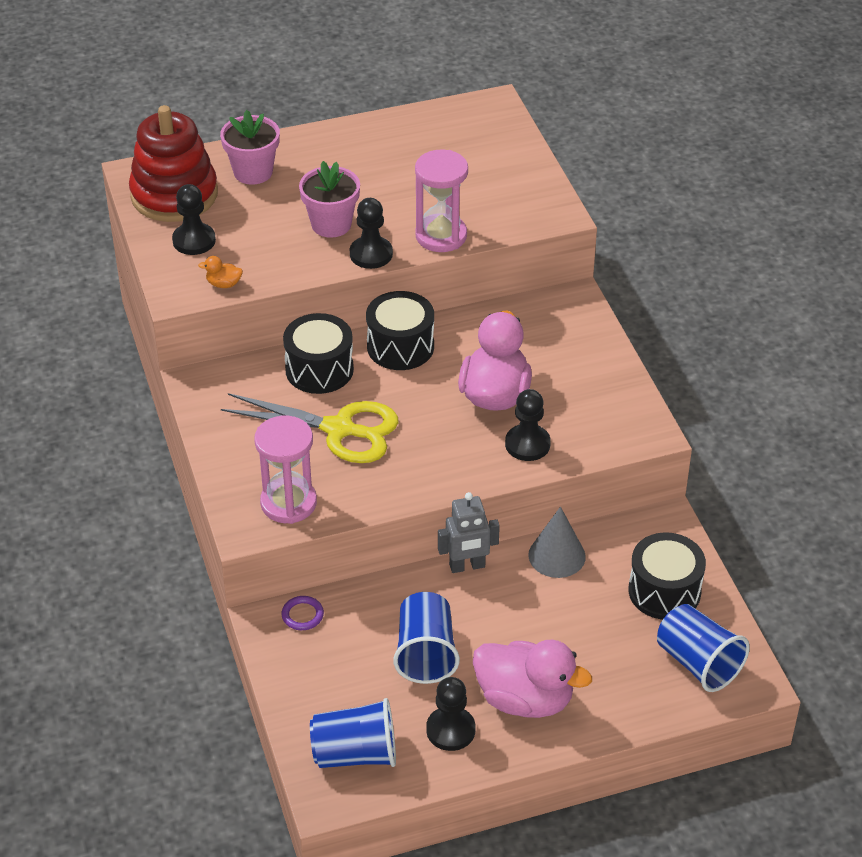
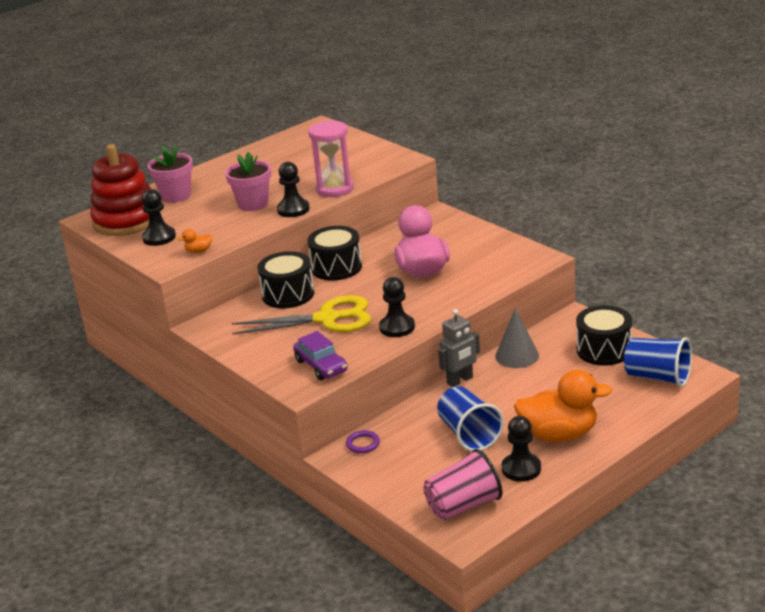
camera: 20 degrees left, 15 degrees down
(288, 503) = (321, 366): pink hourglass -> purple car
(355, 754) = (463, 505): blue cup -> pink cup
(525, 699) = (559, 435): pink duck -> orange duck
(527, 444) = (465, 287): black pawn -> black pawn (397, 327)

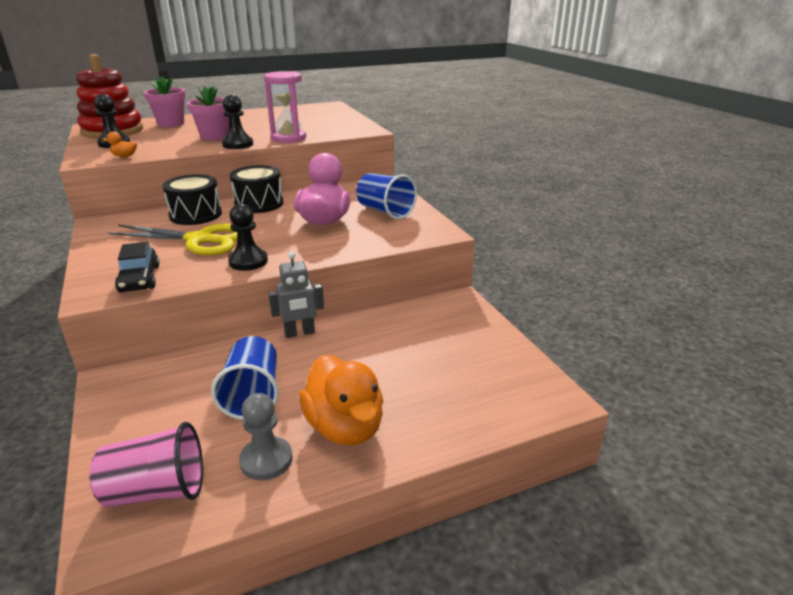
camera: 15 degrees right, 0 degrees up
(321, 366) = (139, 279): purple car -> black car
(363, 444) = (145, 373): purple ring -> none
(517, 356) = (375, 323): grey cone -> none
(521, 469) = (266, 460): black pawn -> grey pawn
(559, 435) = (345, 427): orange duck -> orange duck turned 45 degrees clockwise
(604, 350) = (466, 340): black drum -> none
(658, 377) = (506, 388): blue cup -> blue cup (385, 211)

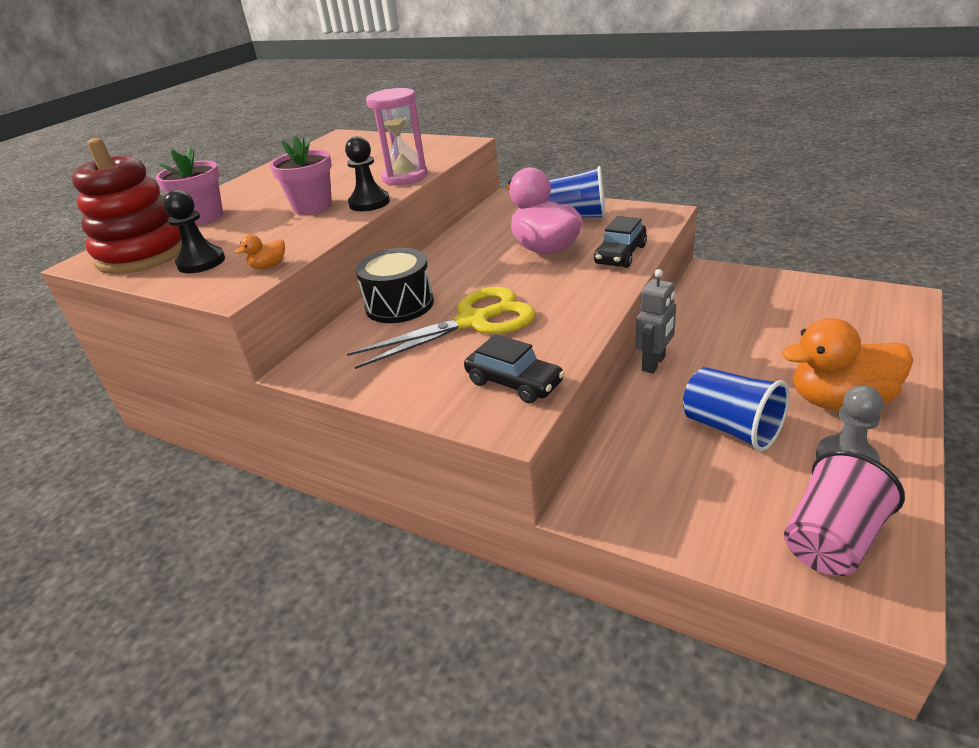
camera: 35 degrees left, 5 degrees up
(248, 261) = (573, 312): black pawn -> none
(259, 204) = (439, 265): black drum -> none
(345, 427) = (839, 401): orange duck -> orange duck turned 150 degrees clockwise
(351, 244) = (620, 255): none -> black car

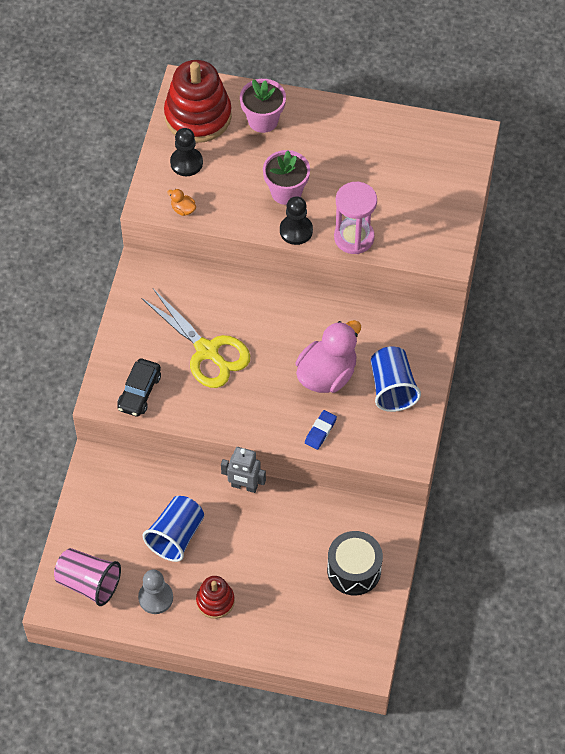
camera: 70 degrees right, 25 degrees up
(399, 305) = (225, 296): black drum -> black drum (354, 570)
(620, 255) = (320, 431): black car -> blue eraser
(839, 401) = (215, 601): orange duck -> red stacking toy

